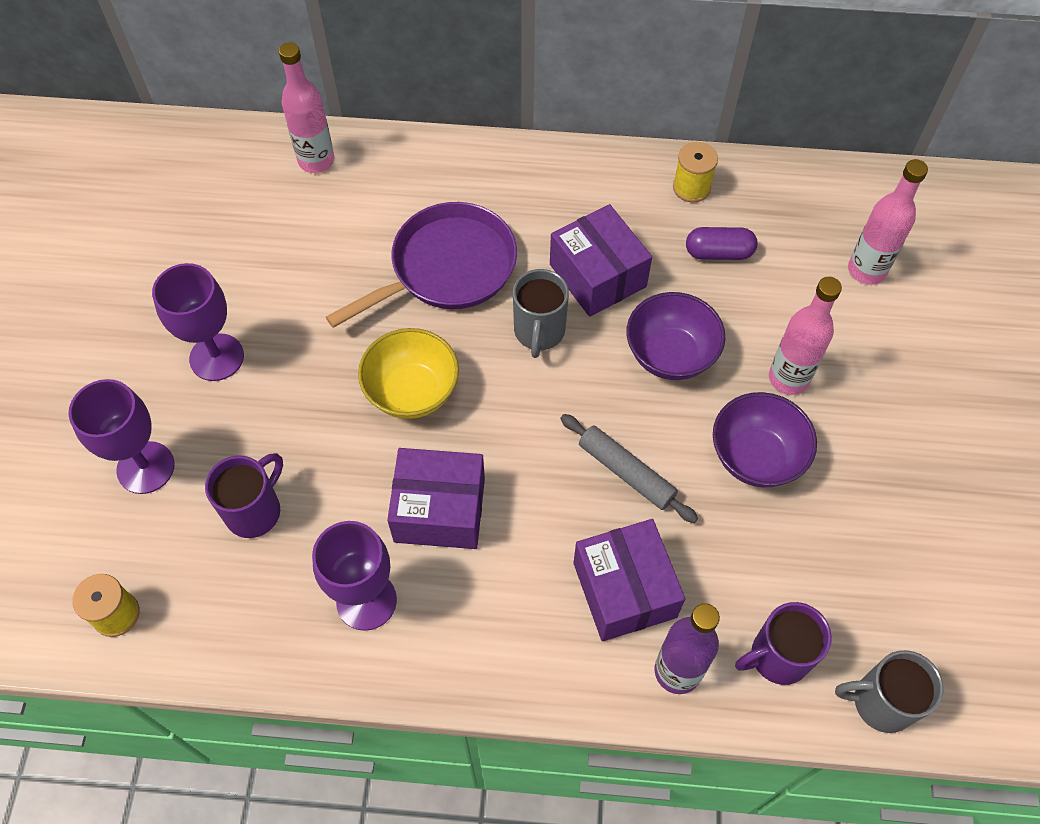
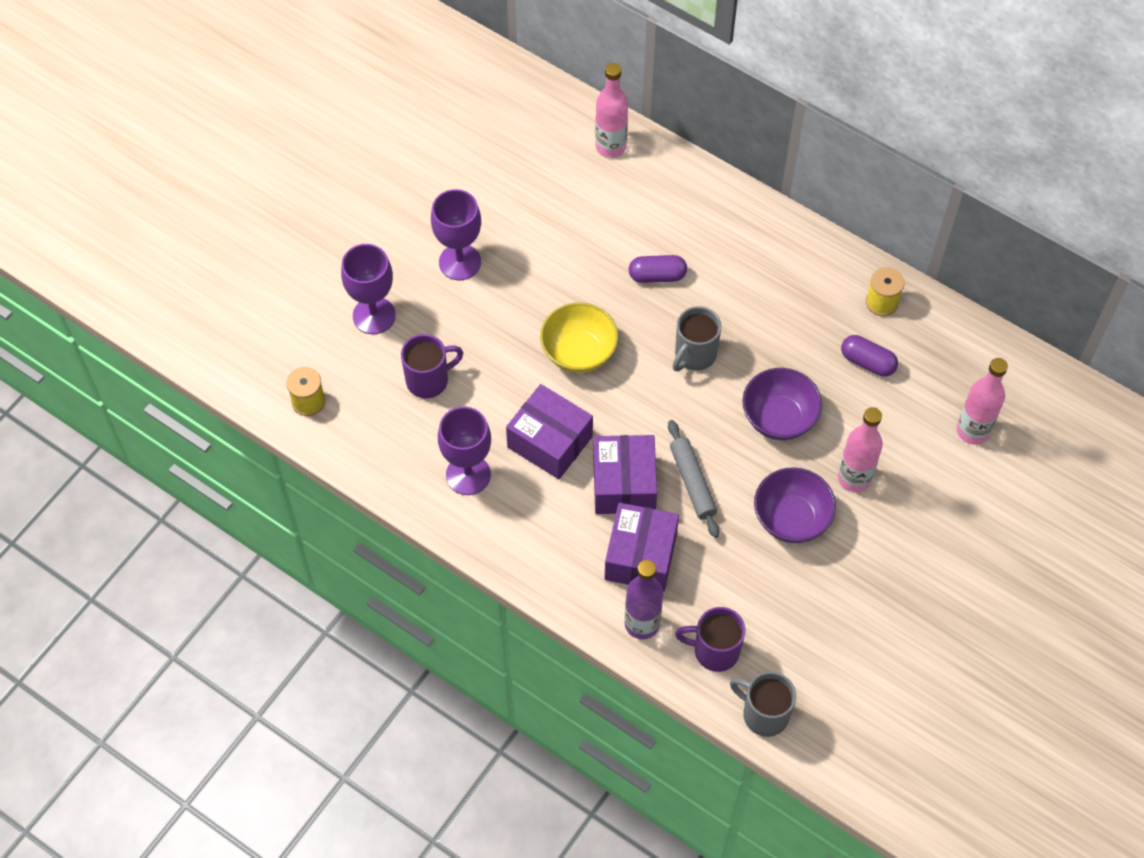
camera: 30 degrees right, 0 degrees up
(447, 268) = (657, 275): purple pan -> purple capsule
(598, 275) = (764, 334): purple box -> purple box (624, 484)

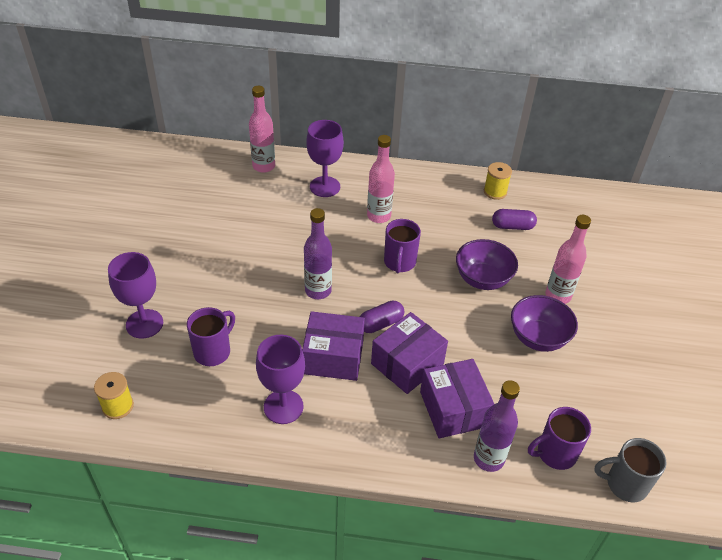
camera: 30 degrees left, 15 degrees down
(460, 262) = (195, 266): purple goblet -> purple goblet (325, 187)
(579, 353) = (318, 291): yellow bowl -> purple bottle
(624, 484) = (407, 364): purple box -> purple box turned 75 degrees clockwise
(657, 275) = (342, 226): purple capsule -> purple capsule (380, 323)
(692, 482) = (454, 342): grey rolling pin -> none
(694, 355) = (399, 263): grey mug -> purple mug
(972, 430) = (605, 240): pink bottle -> pink bottle (379, 216)

